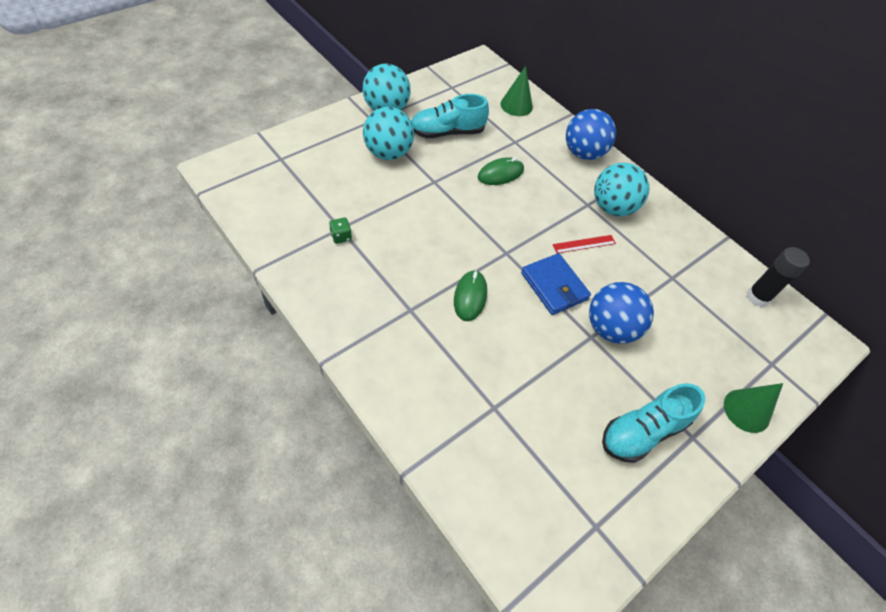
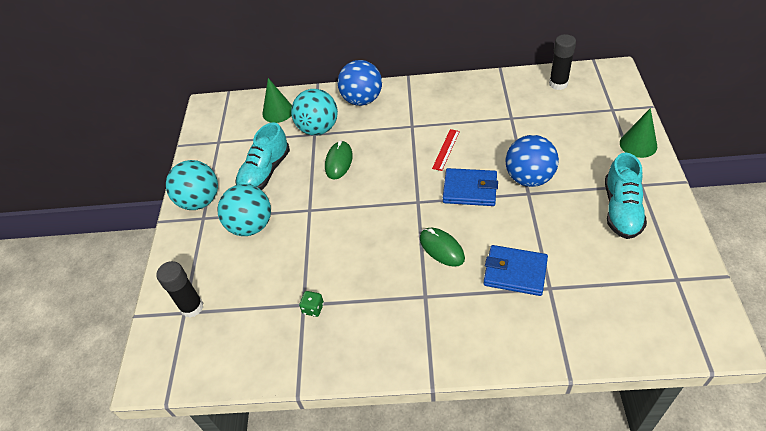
camera: 40 degrees left, 5 degrees down
(288, 160) = (192, 307): none -> black glue stick
(489, 369) = (515, 272): none -> blue wallet
(612, 208) = (426, 113): turquoise ball -> turquoise ball (318, 129)

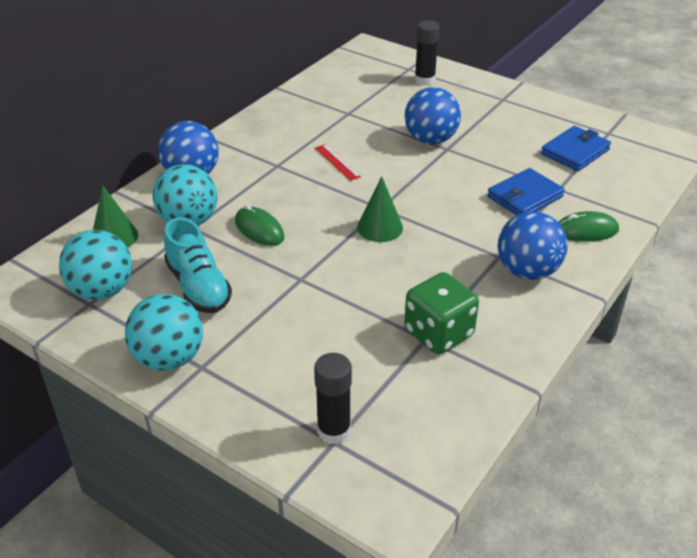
camera: 60 degrees left, 10 degrees down
(251, 226) = (267, 331): turquoise ball -> turquoise ball (102, 291)
(313, 308) = (438, 333): green dice -> green dice, size x2.30
(422, 322) = (527, 271): none -> blue ball
(442, 248) = (454, 221): green mouse -> green mouse (586, 230)
(470, 189) = (404, 173): blue wallet -> blue wallet (575, 152)
(558, 84) = (343, 74): black glue stick -> black glue stick (424, 80)
(621, 209) = (517, 119): turquoise shoe -> none
(638, 144) = (461, 79): green cone -> green cone (380, 227)

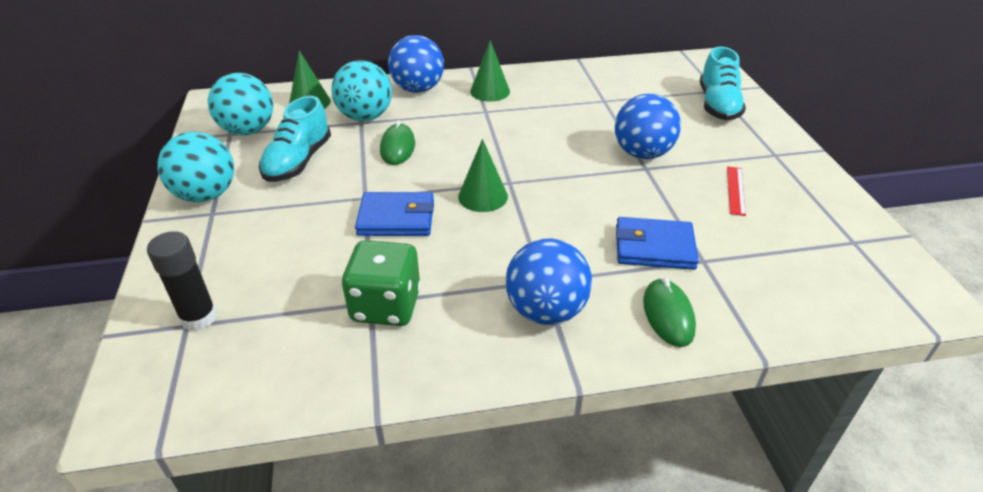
camera: 45 degrees right, 0 degrees up
(254, 148) = (490, 91): none -> green cone
(337, 162) = (533, 131): red ruler -> red ruler (735, 190)
(424, 80) = (718, 105): black glue stick -> turquoise shoe
(575, 152) = (780, 238): blue wallet -> blue wallet (396, 218)
(586, 230) = (668, 315): green mouse -> green mouse turned 45 degrees clockwise

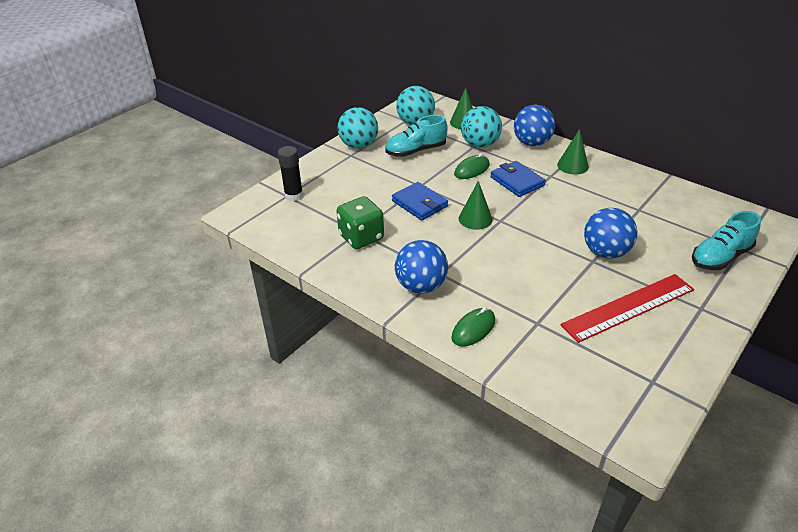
camera: 50 degrees right, 0 degrees up
(654, 247) = (522, 299): blue wallet -> blue wallet (517, 181)
(735, 190) = (628, 307): red ruler -> red ruler, size x2.29

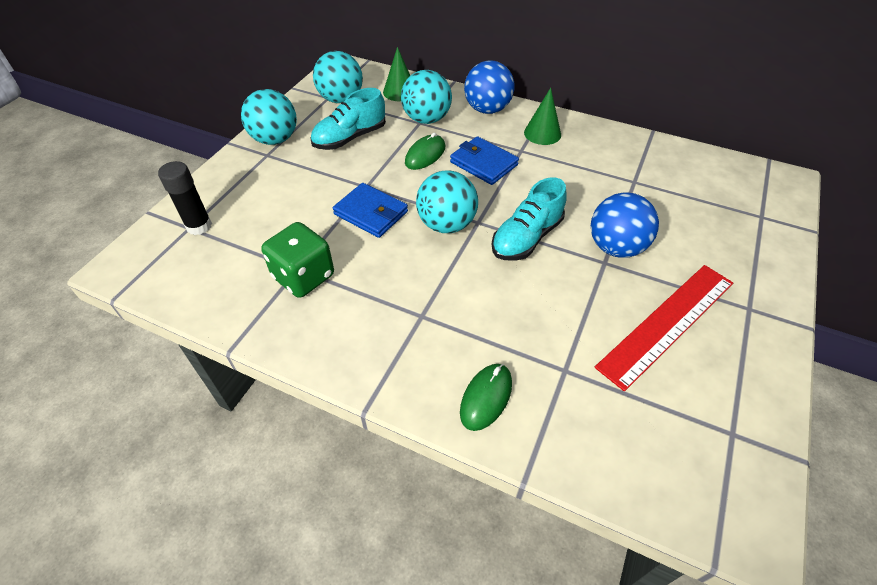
camera: 15 degrees left, 10 degrees up
(421, 286) = (400, 340): blue ball -> none
(475, 219) = (446, 224): green cone -> turquoise ball
(720, 257) = (744, 232): turquoise shoe -> turquoise shoe (526, 238)

